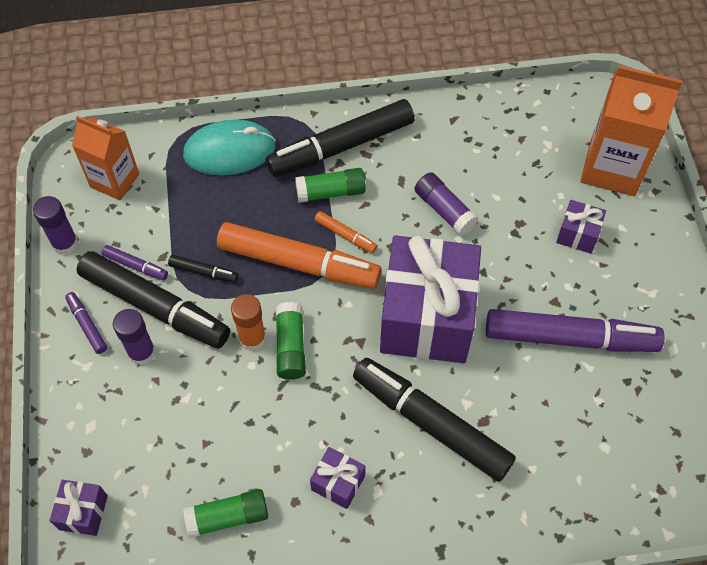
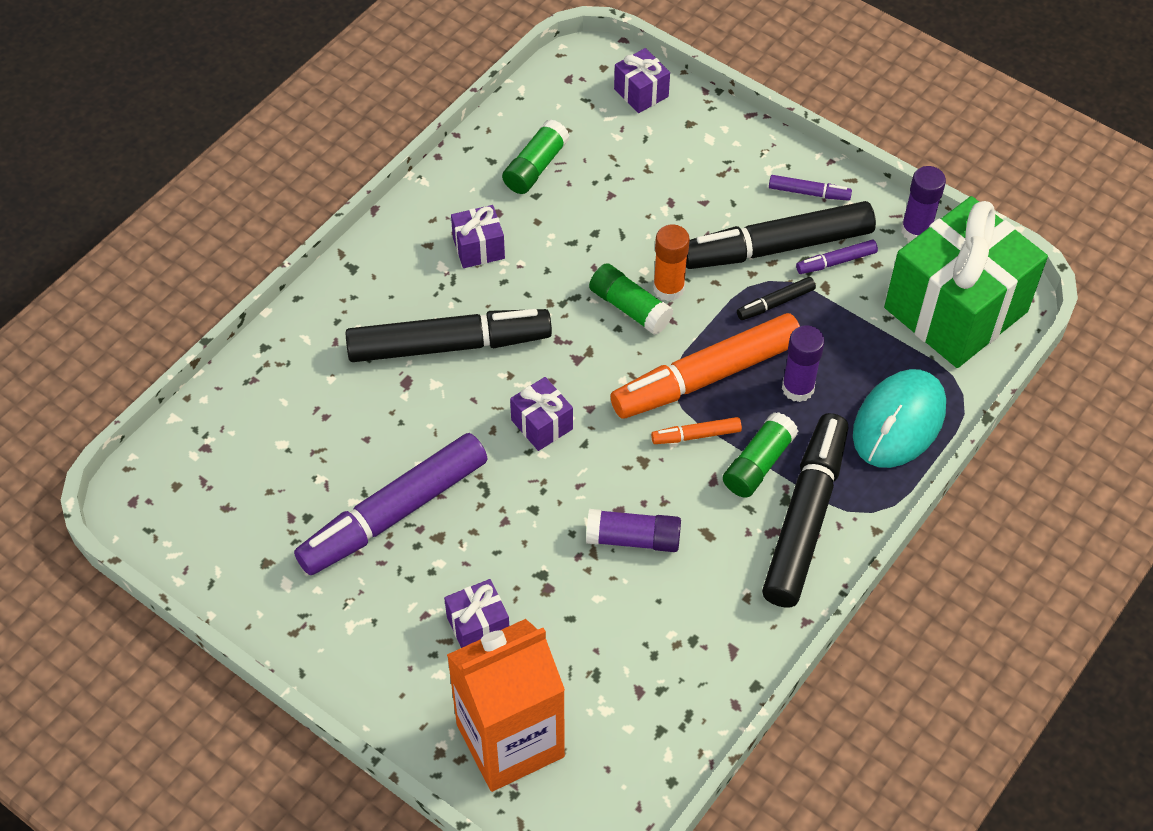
camera: 135 degrees right, 5 degrees down
(114, 180) = (955, 310): orange carton -> green gift
(141, 352) = (740, 209): purple glue stick -> purple glue stick (798, 388)
(427, 317) = (542, 424): purple gift -> purple gift, size x0.42

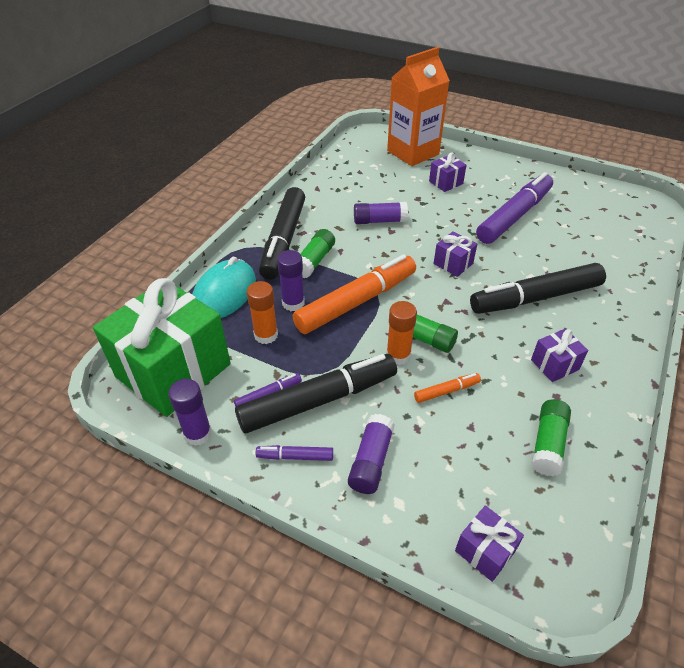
camera: 170 degrees right, 10 degrees down
(696, 435) = (356, 270): orange marker -> orange marker (446, 391)
(729, 177) = (371, 461): none -> purple glue stick
(775, 303) = (315, 356): black marker -> none
(838, 342) = (266, 335): none -> orange glue stick

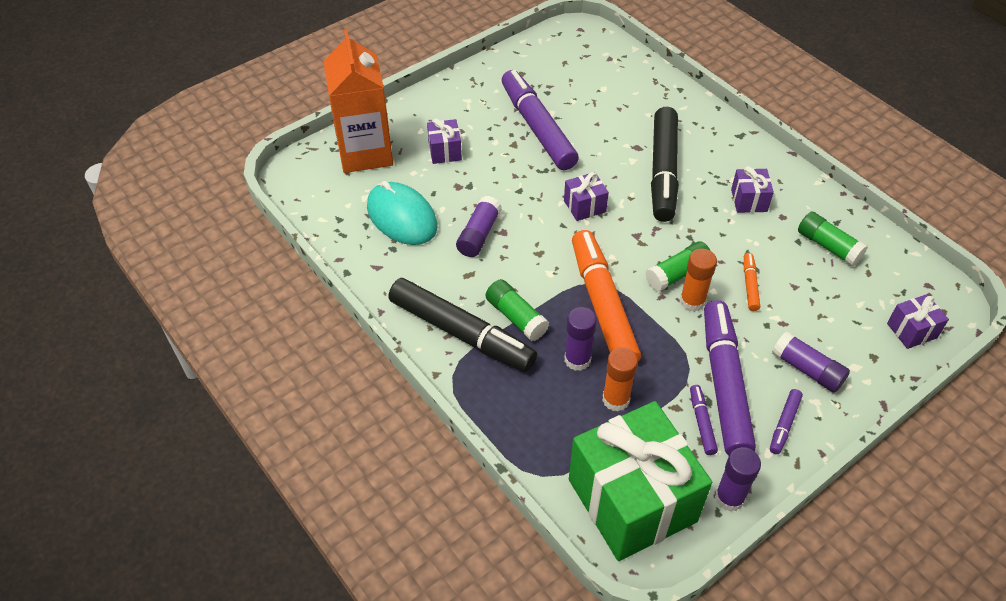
camera: 65 degrees left, 5 degrees up
(224, 293) = (527, 419): turquoise mouse -> turquoise mouse (402, 217)
(318, 400) = (724, 384): black marker -> purple marker

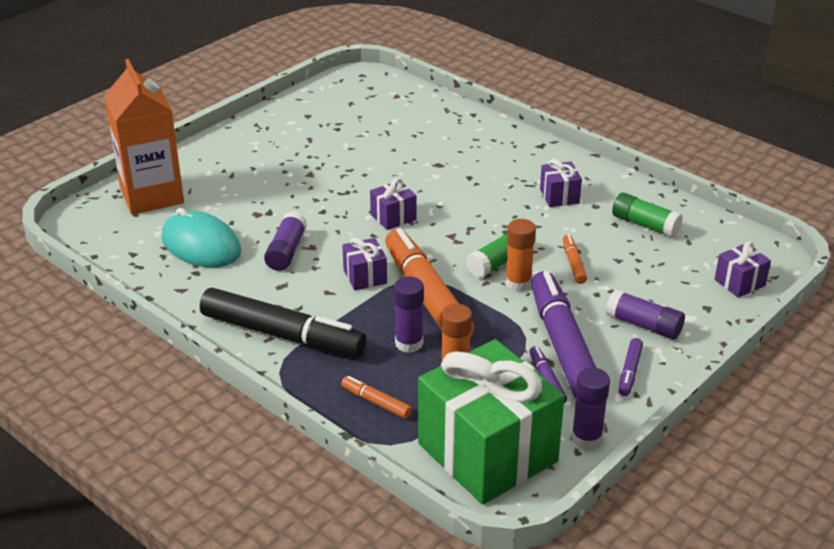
camera: 10 degrees left, 15 degrees down
(445, 151) = (238, 186): purple gift -> purple gift (365, 276)
(516, 317) = (338, 315): green glue stick -> none
(536, 425) = (376, 402): none -> orange marker
(537, 128) = (332, 158): purple marker -> none
(663, 172) = (468, 181): black marker -> none

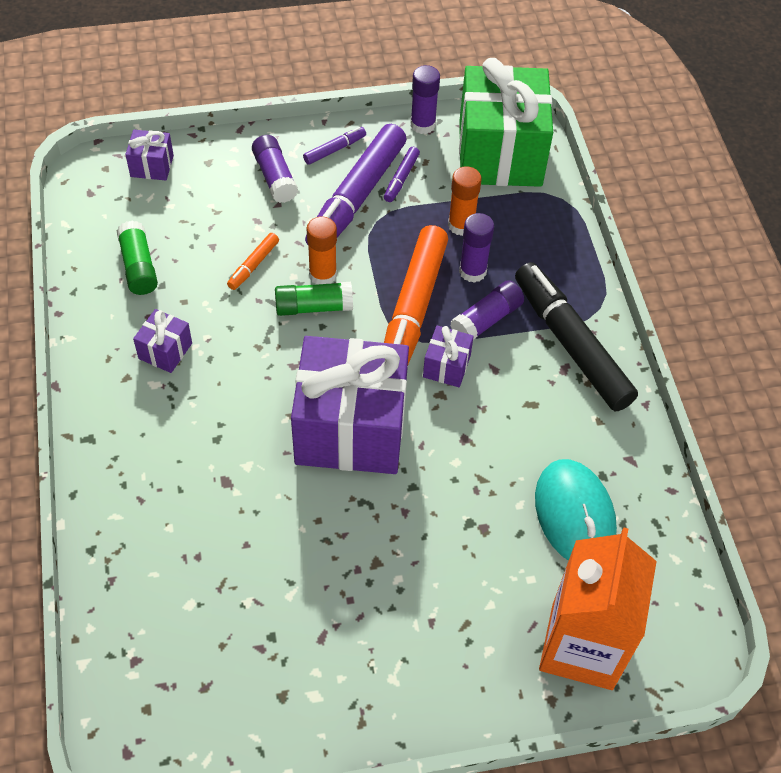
camera: 145 degrees left, 20 degrees up
(286, 251) = (494, 448): purple glue stick -> purple glue stick (486, 320)
(376, 402) = (544, 235): orange marker -> none
(393, 217) = (351, 428): purple gift -> purple gift, size x2.39

